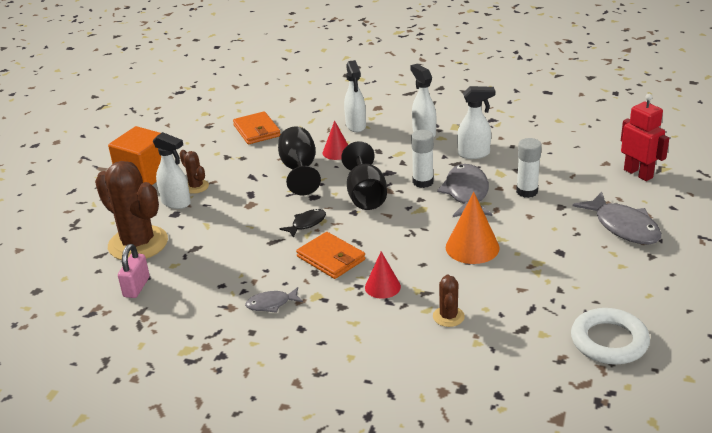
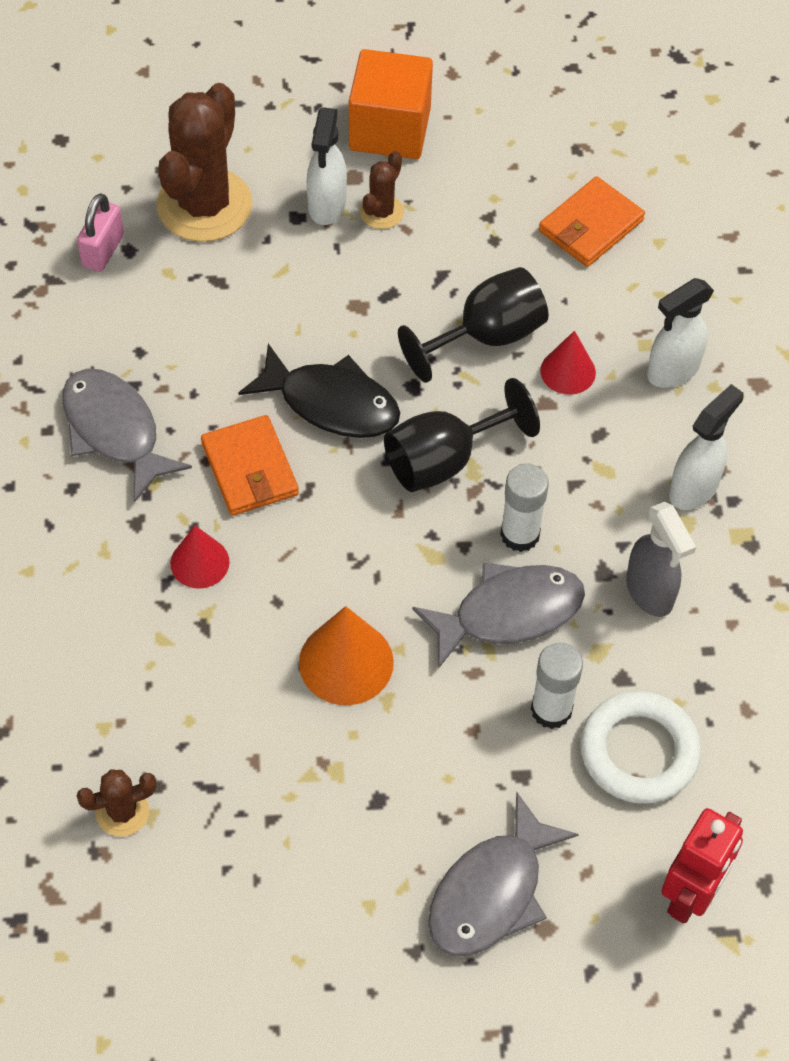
camera: 65 degrees right, 25 degrees up
(136, 287) = (103, 250): pink padlock -> pink padlock turned 60 degrees counterclockwise
(271, 304) = (115, 431): grey fish -> grey fish, size x1.84
(306, 224) = (331, 403): black fish -> black fish, size x1.84
(331, 258) = (250, 469): orange wallet -> orange wallet turned 45 degrees counterclockwise
(448, 316) = (153, 673): brown cactus -> brown cactus (122, 812)
(474, 154) = (650, 592): white spray bottle -> grey spray bottle
(609, 341) = (159, 914): white ring -> white ring (639, 751)

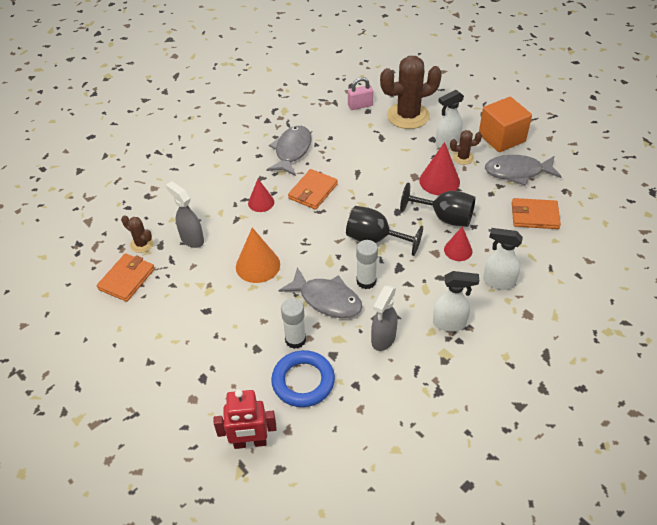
camera: 55 degrees right, 10 degrees down
(187, 724) = (192, 239): none -> grey spray bottle
(190, 884) = (127, 279): none -> orange wallet
(331, 403) = (364, 195): black fish -> none
(402, 282) = (439, 181): none -> red cone
(491, 892) = (195, 370): grey fish -> grey fish (517, 172)
(639, 751) = (303, 381): white ring -> blue ring

